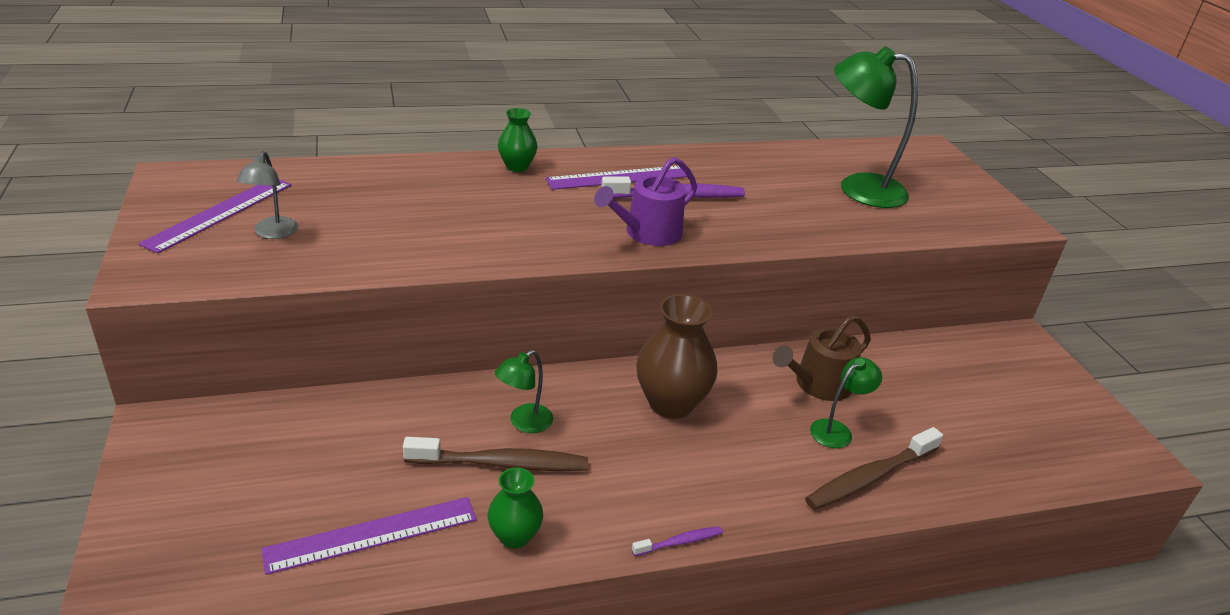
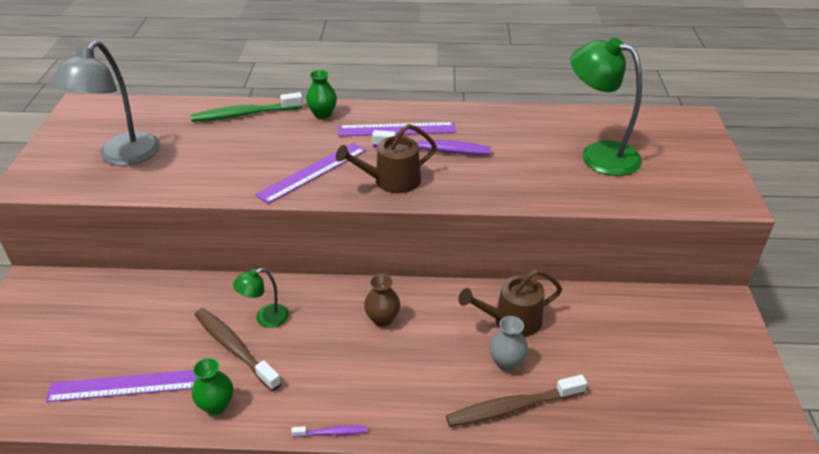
camera: 20 degrees right, 5 degrees up
(219, 213) = (96, 138): purple ruler -> purple ruler (312, 172)
(272, 233) = (122, 156): grey lamp -> grey lamp, size x1.95
(415, 172) = (244, 114): none -> green toothbrush
(502, 464) = (234, 348): brown toothbrush -> brown toothbrush turned 150 degrees counterclockwise
(648, 233) = (391, 181): purple watering can -> brown watering can
(670, 403) = (382, 319): brown vase -> brown vase, size x0.57
(837, 430) = (506, 362): green lamp -> grey vase

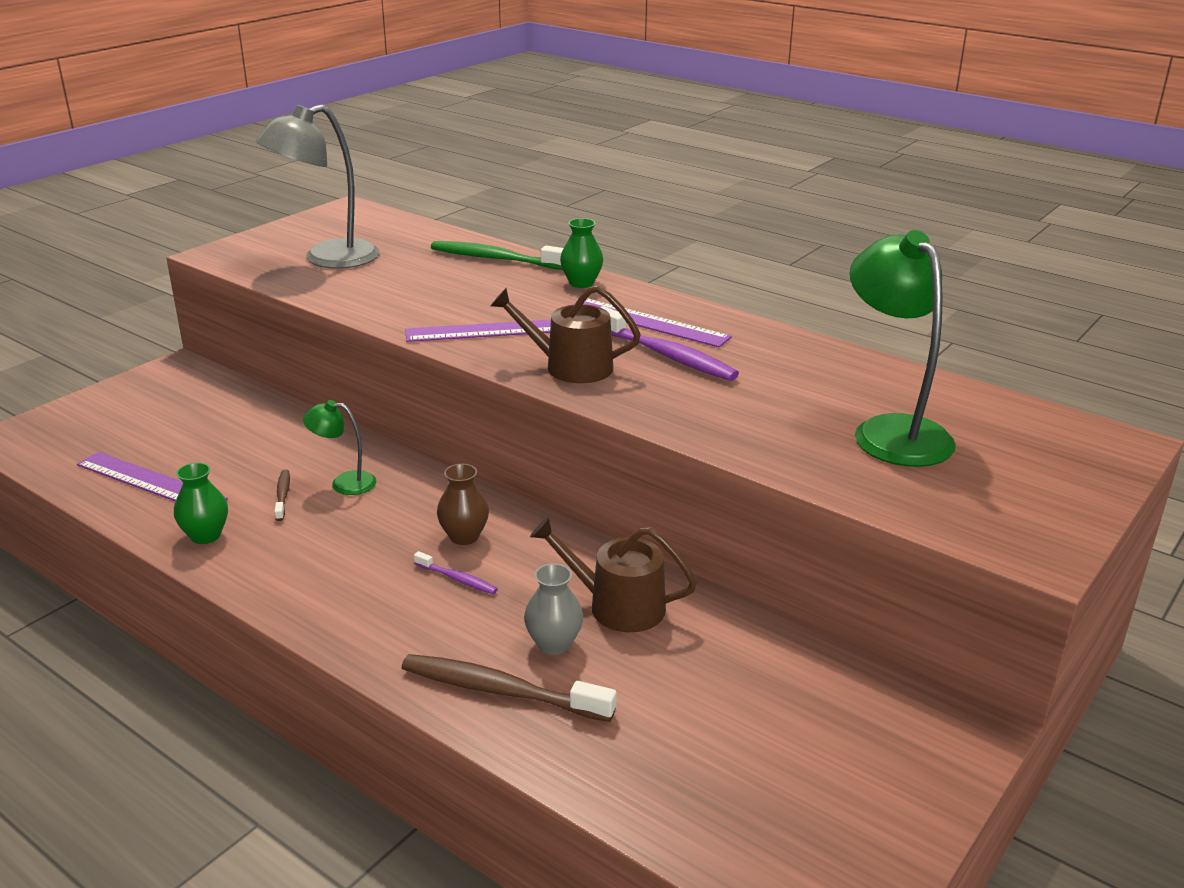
camera: 35 degrees right, 10 degrees down
(234, 348) = (283, 495): brown toothbrush -> brown toothbrush, size x0.50
(332, 432) = (279, 613): purple toothbrush -> purple toothbrush (457, 579)

